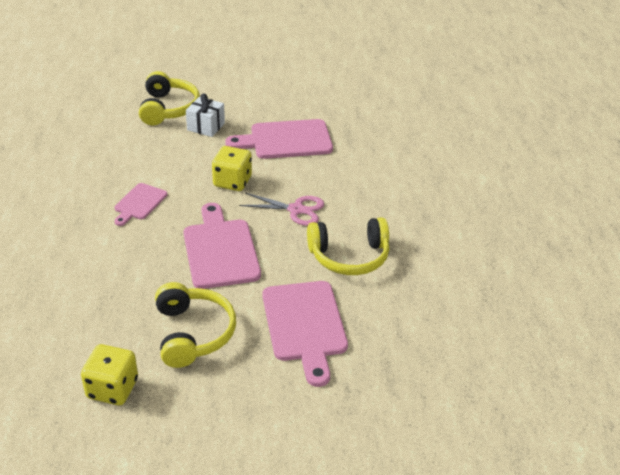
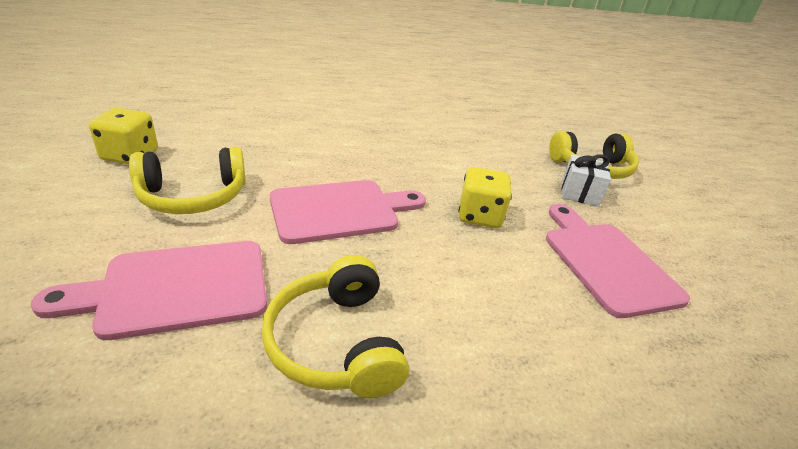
camera: 80 degrees right, 5 degrees down
(139, 203) = (413, 158): pink cutting board -> none
(296, 210) = (441, 275): pink scissors -> none

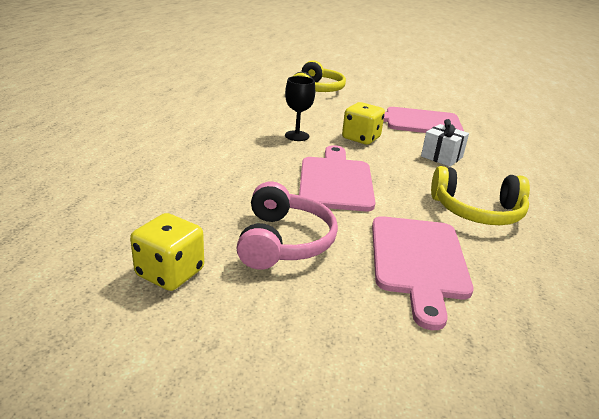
camera: 65 degrees left, 5 degrees down
(193, 196) = (284, 241): yellow headphones -> pink headphones
(434, 173) = (297, 136): none -> black goblet
(579, 193) = (345, 104): white gift -> white gift (441, 157)

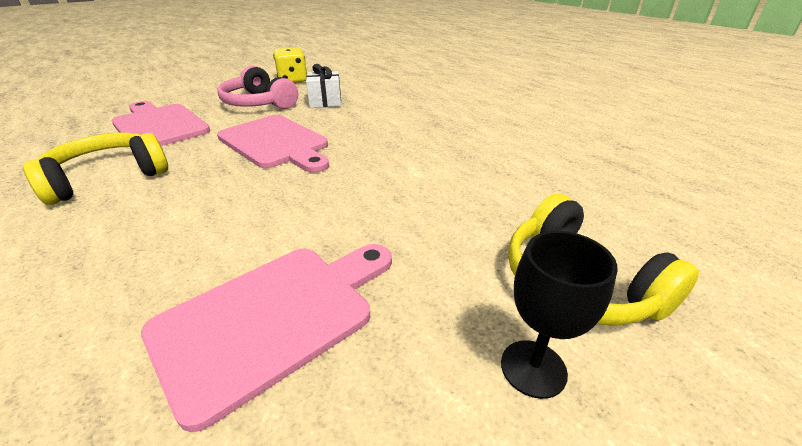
camera: 135 degrees right, 5 degrees up
(297, 136) = (386, 165): black goblet -> black goblet (533, 368)
(361, 138) = (319, 203): yellow dice -> none
(441, 157) = (175, 236): white gift -> white gift (325, 102)

